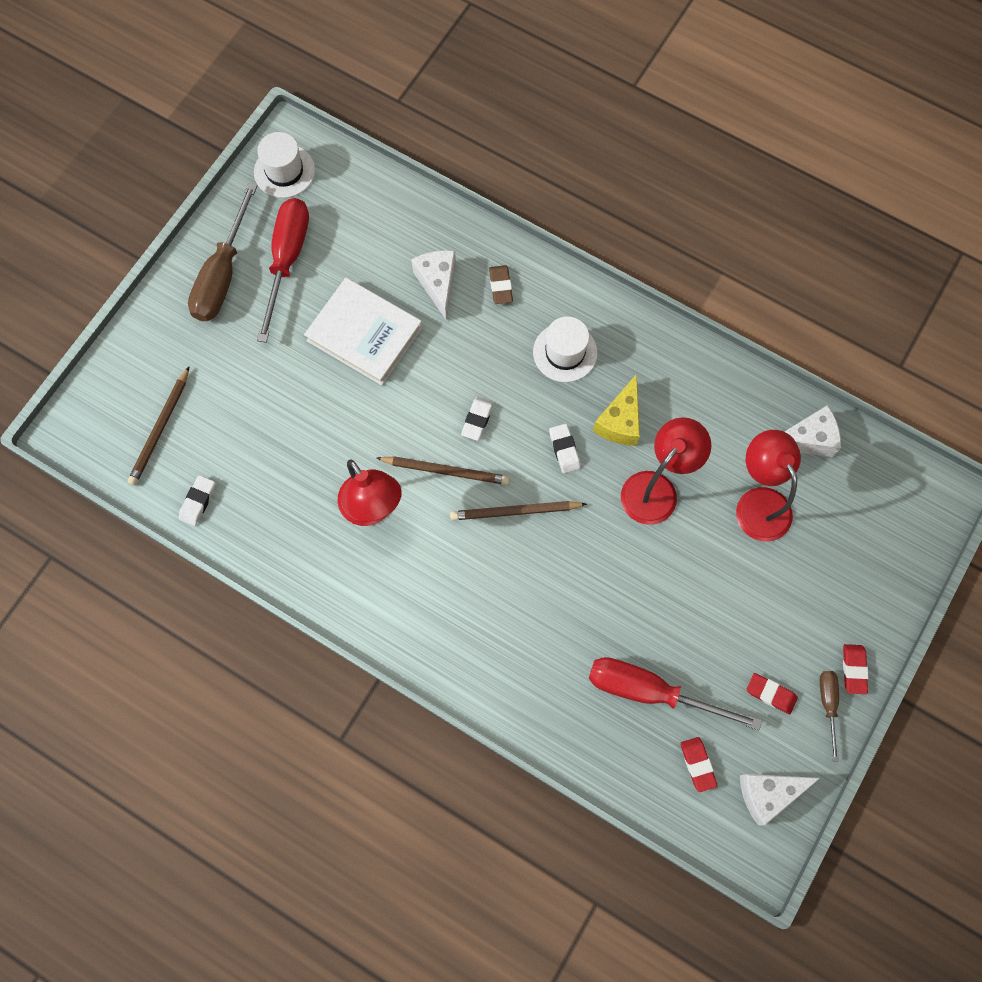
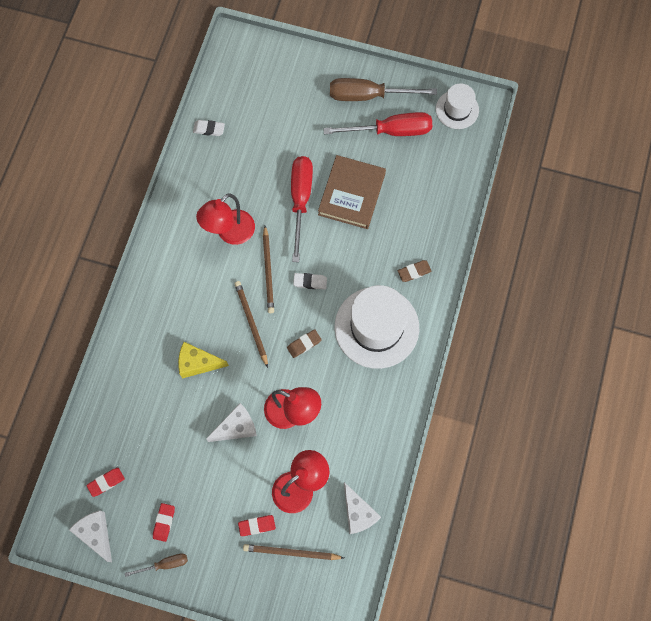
camera: 75 degrees right, 0 degrees up
(160, 428) = (251, 93): brown pencil -> brown pencil (291, 552)
(364, 334) = (351, 194): white book -> brown book
(438, 284) = (403, 230): white cheese -> white cheese (236, 427)
(564, 450) = (304, 344): white eraser -> brown eraser
(565, 352) = (376, 327): white hat -> white hat, size x1.82
(620, 421) = (335, 377): yellow cheese -> yellow cheese (198, 363)
(650, 691) = (148, 440): red screwdriver -> red screwdriver (300, 200)
(853, 669) = (194, 578): red eraser -> red eraser (257, 525)

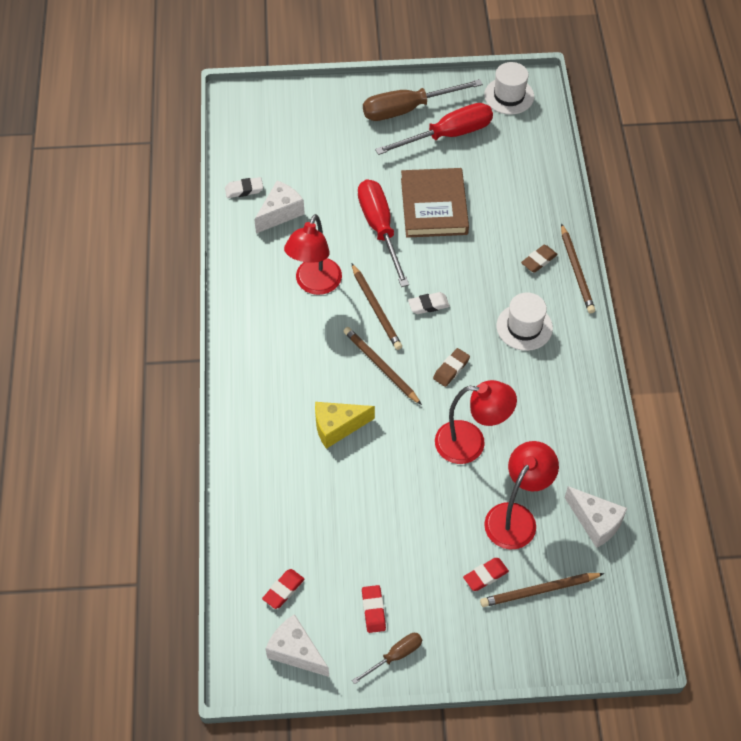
camera: 20 degrees left, 15 degrees down
(236, 427) = (413, 479): white cheese -> white cheese (280, 213)
(376, 327) = (524, 327): white hat -> white hat, size x0.55
(440, 291) = (576, 271): none -> brown pencil

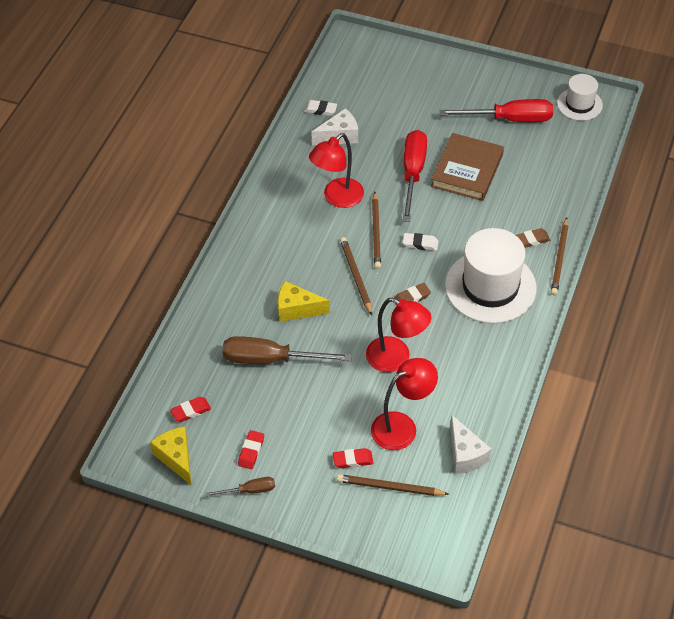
camera: 25 degrees right, 5 degrees down
(296, 651) = (176, 458): white cheese -> yellow cheese
(407, 109) = (487, 89): brown screwdriver -> brown screwdriver (271, 359)
(524, 327) = (490, 287): white hat -> white hat, size x1.82

